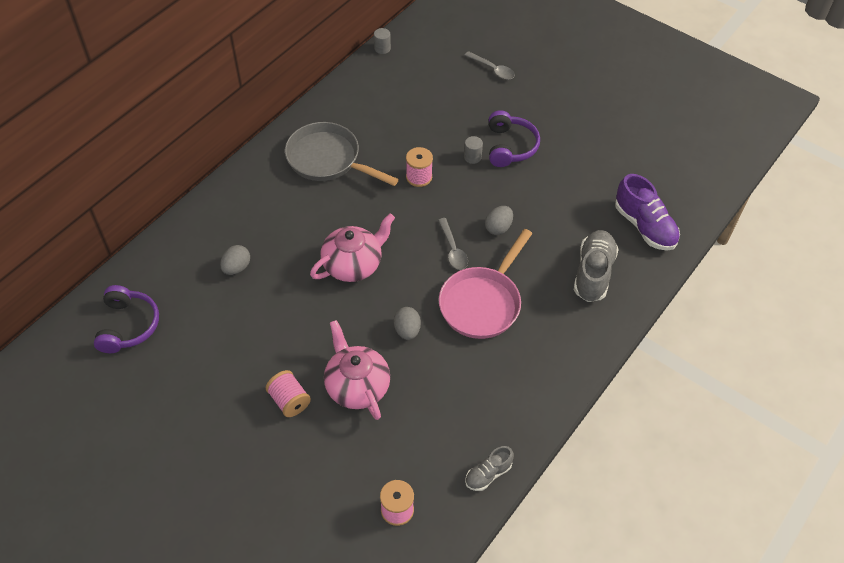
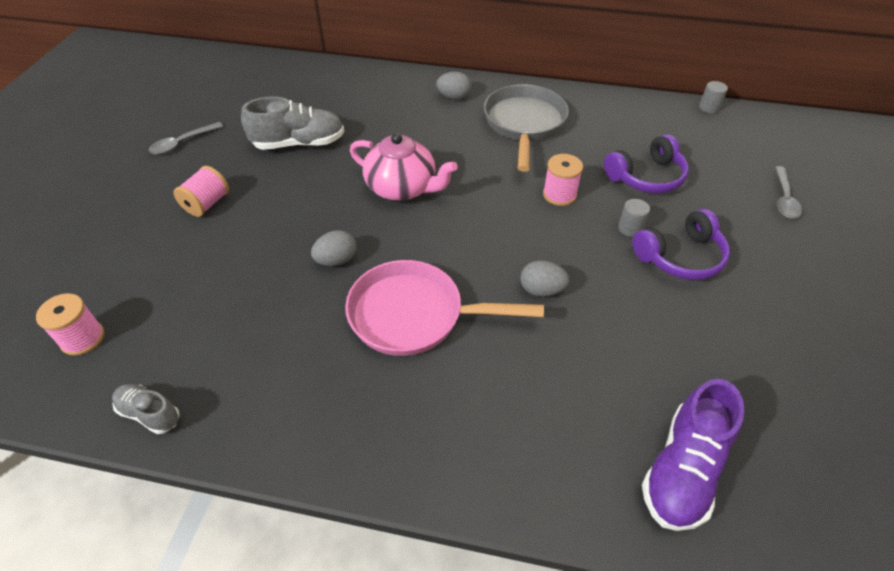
camera: 65 degrees right, 5 degrees down
(128, 326) = (254, 84): purple headphones -> purple headphones (646, 177)
(236, 267) = (350, 117): grey egg -> grey egg (454, 97)
(357, 386) = (243, 246): pink teapot -> none
(453, 249) = (477, 259): grey spoon -> grey spoon (182, 143)
(593, 273) = (542, 426): grey shoe -> grey shoe (299, 143)

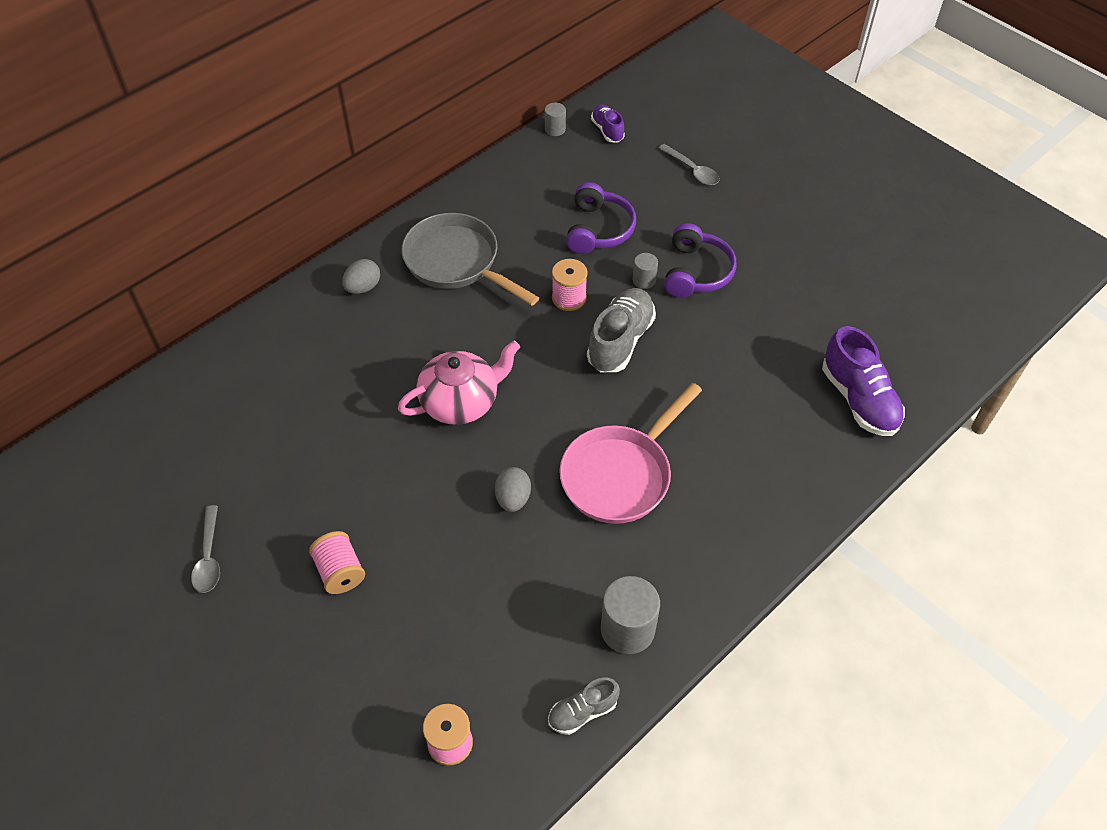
camera: 55 degrees left, 5 degrees up
(254, 403) = (627, 629): none -> grey cylinder
(299, 143) = (314, 451): grey shoe -> grey shoe (620, 341)
(541, 290) = (660, 377): grey egg -> none
(749, 133) = (607, 130): none -> purple shoe

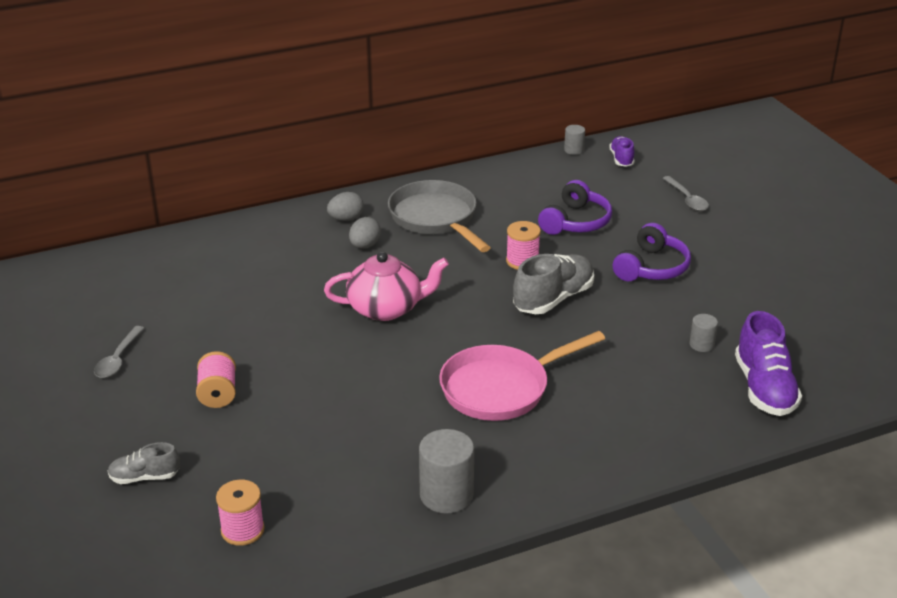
camera: 20 degrees right, 20 degrees down
(513, 498) = (394, 382): grey egg -> grey egg (365, 246)
(582, 712) = (372, 541): grey shoe -> grey shoe (145, 477)
(644, 280) = (599, 263): grey cylinder -> grey cylinder (701, 345)

